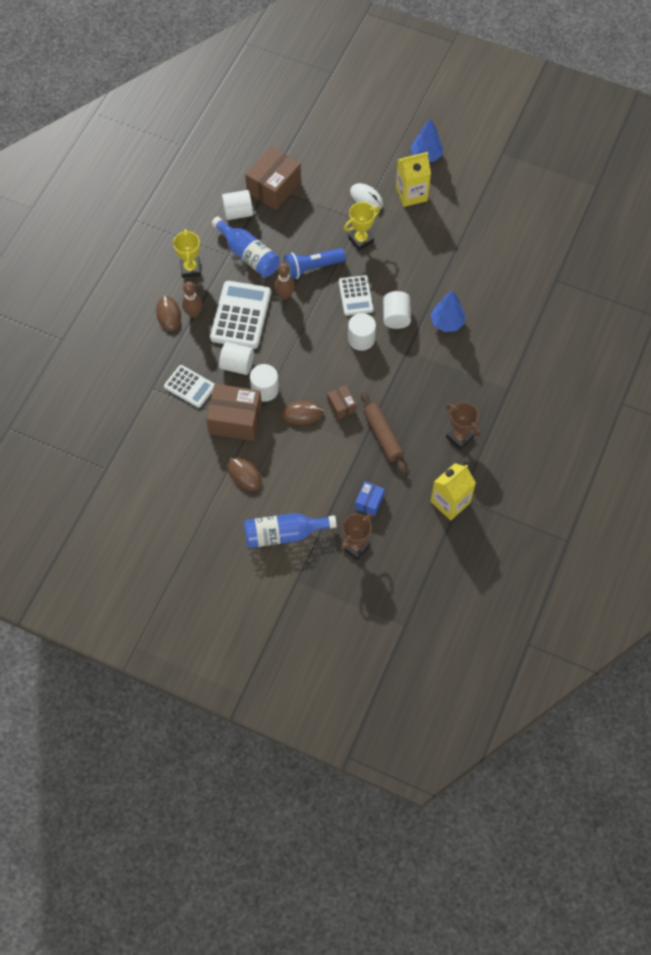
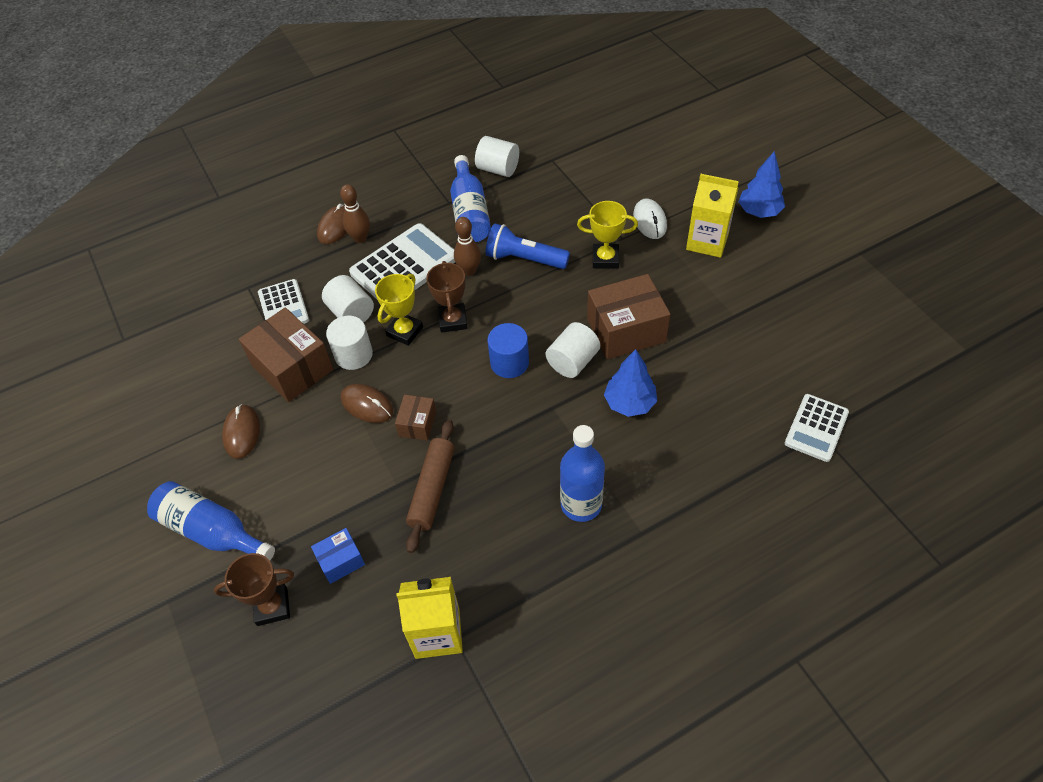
camera: 40 degrees right, 10 degrees down
(190, 269) = (400, 196): yellow trophy -> yellow trophy (405, 331)
(274, 187) = (557, 164): brown box -> brown box (626, 330)
(355, 296) = (546, 313): white calculator -> white calculator (816, 428)
(361, 339) = (509, 363): white cylinder -> blue cylinder
(459, 437) = (524, 554): brown trophy -> brown trophy (452, 320)
(466, 394) = (581, 504): none -> blue bottle

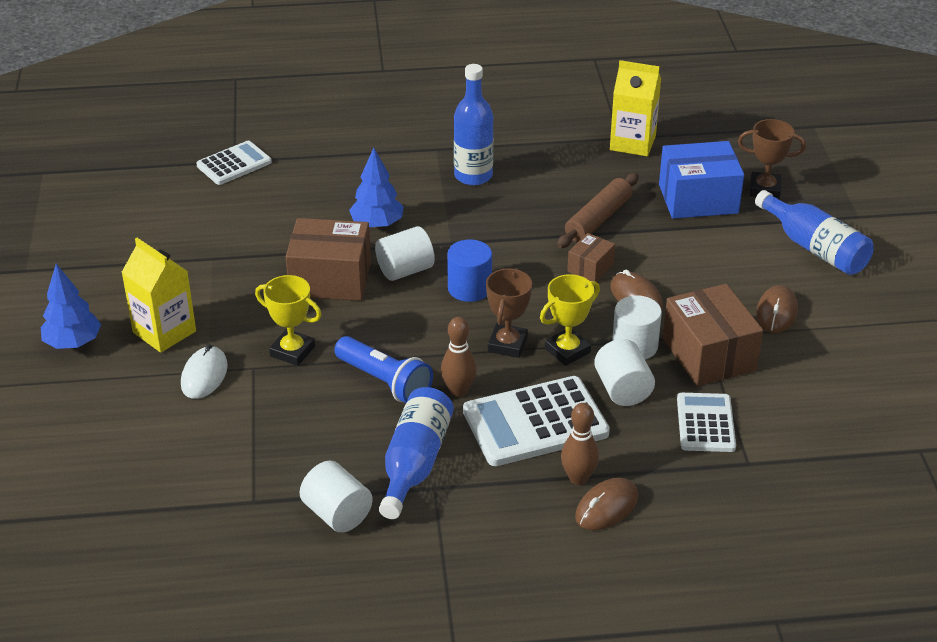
camera: 160 degrees left, 15 degrees down
(341, 561) = (698, 199): blue box -> blue box, size x1.94

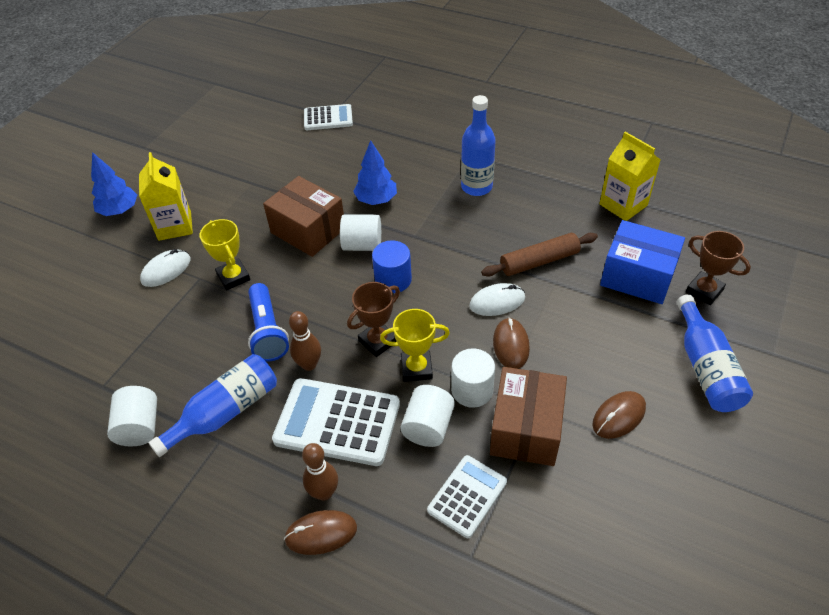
camera: 35 degrees right, 10 degrees up
(590, 268) = (497, 302): brown box -> white mouse

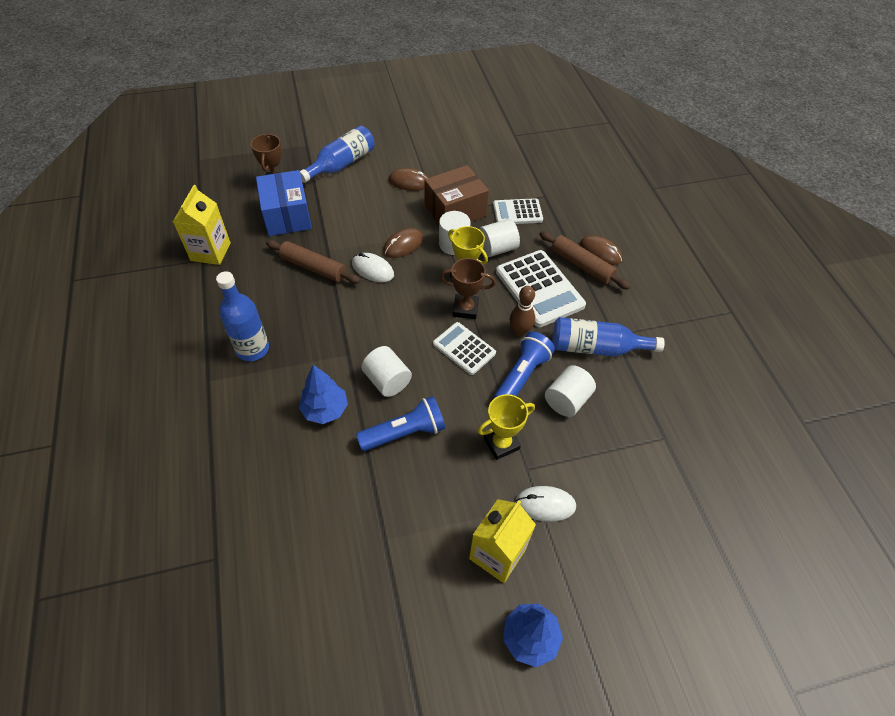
camera: 135 degrees left, 5 degrees up
(139, 427) = (657, 384): white cylinder -> white cylinder (567, 400)
(233, 277) = (501, 444): yellow trophy -> yellow trophy turned 45 degrees clockwise
(308, 230) = (404, 433): brown box -> blue flashlight
(324, 492) = (581, 265): brown bowling pin -> brown rolling pin
(328, 118) = (222, 557): white calculator -> white calculator (464, 349)
(393, 280) = (405, 336): blue cylinder -> none

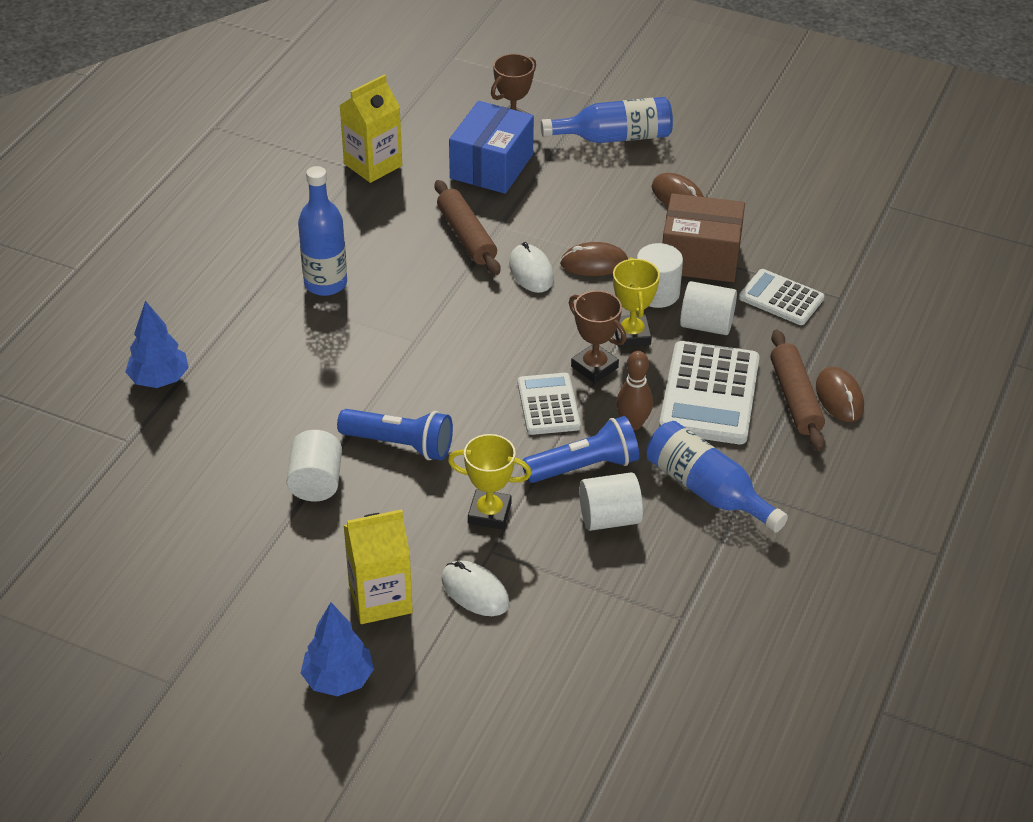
camera: 40 degrees right, 10 degrees down
(325, 410) = (342, 379): blue tree -> blue tree (159, 380)
(387, 381) = (431, 388): white cylinder -> white cylinder (316, 482)

